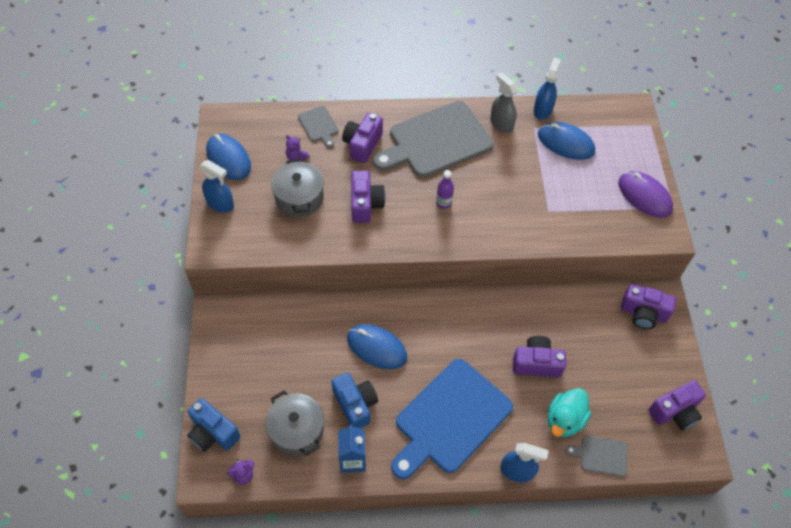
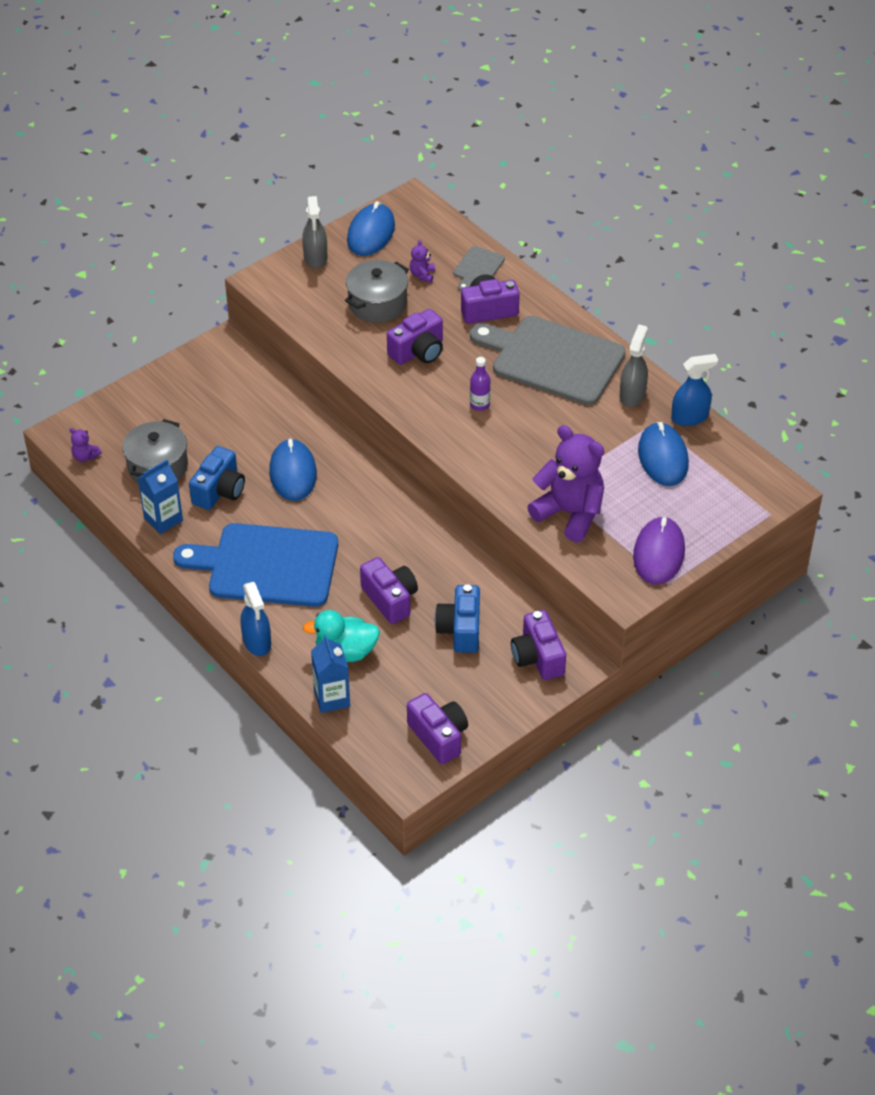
camera: 55 degrees right, 10 degrees down
(213, 433) = (106, 414): blue camera -> blue camera (460, 629)
(220, 204) = (315, 258): blue spray bottle -> grey spray bottle
(578, 218) = (570, 513): none -> purple teddy bear
(600, 455) = (332, 698): grey cutting board -> blue carton
(675, 412) = (438, 736): purple camera -> purple camera turned 150 degrees counterclockwise

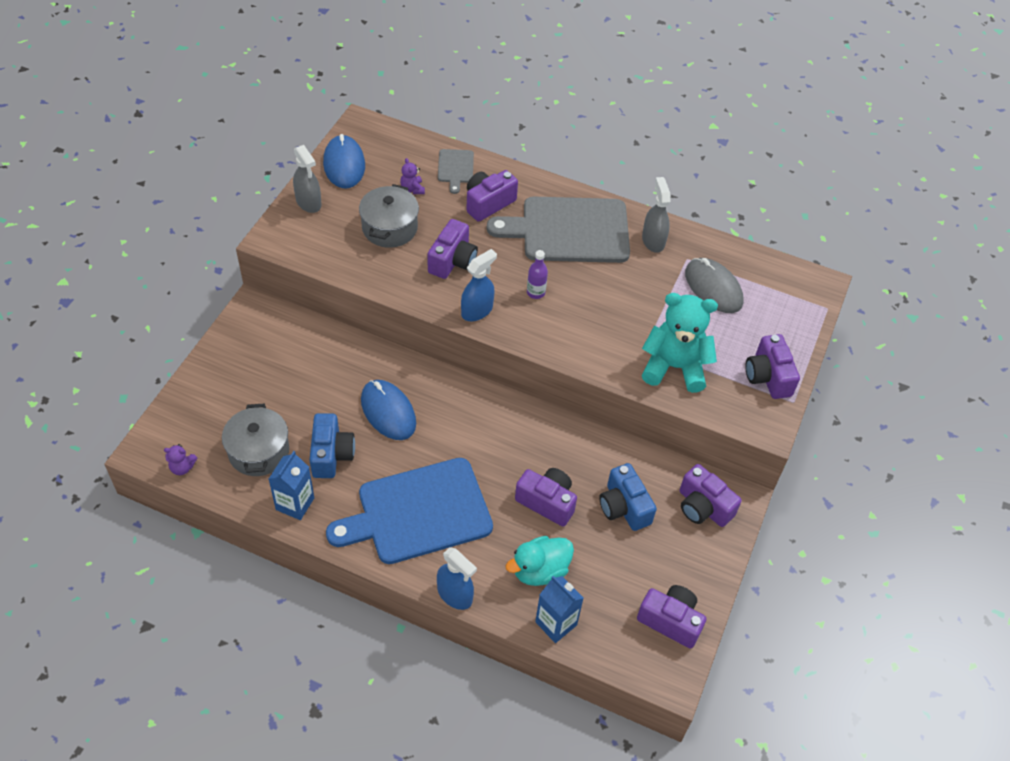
camera: 30 degrees left, 5 degrees up
(570, 513) = (674, 367): purple teddy bear -> turquoise teddy bear
(659, 553) = (768, 377): purple mouse -> purple camera
(663, 457) = (713, 288): blue mouse -> grey mouse
(690, 417) = (710, 245): blue spray bottle -> blue spray bottle (477, 310)

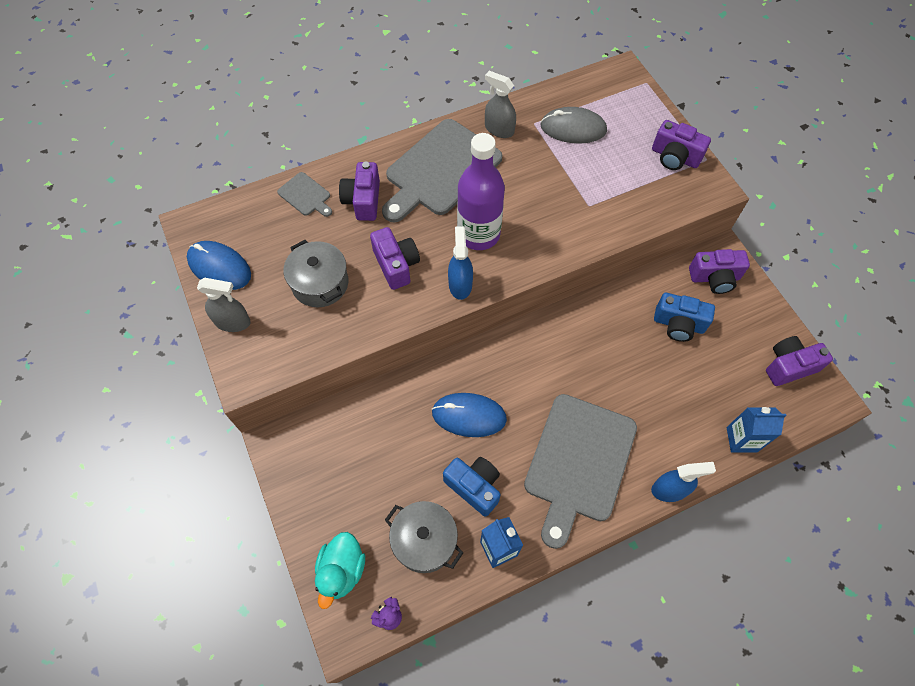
camera: 45 degrees left, 10 degrees up
(412, 189) = (296, 239): purple teddy bear -> none
(418, 512) = (578, 462): blue cutting board -> grey cutting board
(535, 292) = (478, 234): purple bottle -> purple bottle, size x2.37
(540, 570) = (691, 417): turquoise duck -> turquoise duck (342, 570)
(547, 502) = (637, 369): purple camera -> none
(674, 367) = (621, 202): turquoise teddy bear -> none

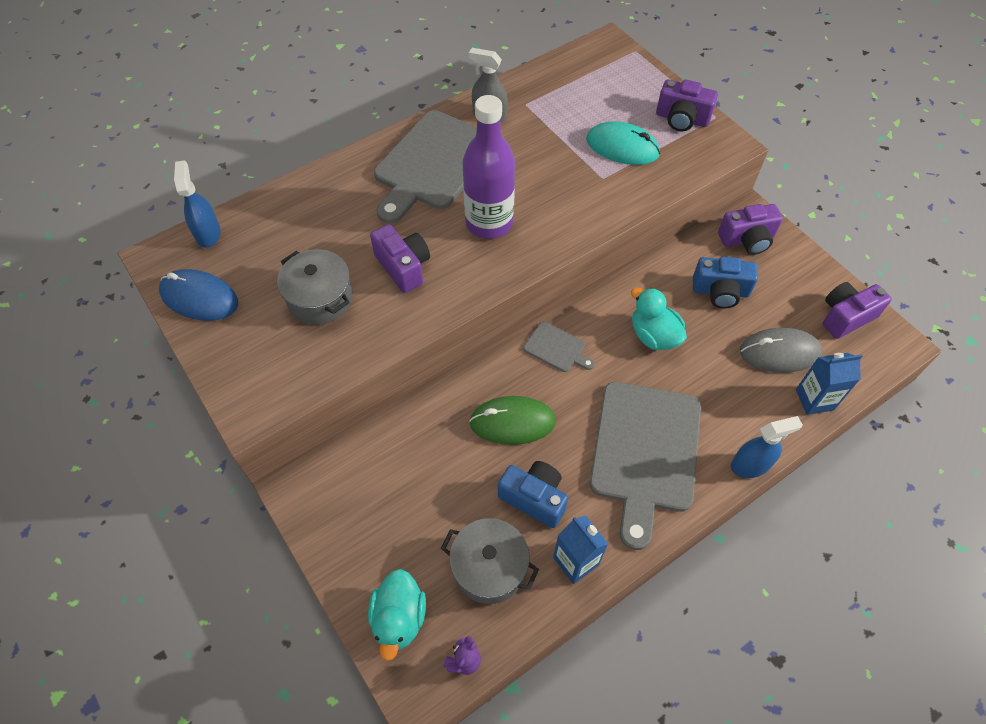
camera: 10 degrees left, 5 degrees down
(233, 322) = (225, 354): grey spray bottle -> none
(306, 195) = (287, 209): grey cutting board -> grey cutting board (557, 348)
(363, 200) = (353, 205): purple camera -> none
(460, 284) = (479, 277): blue spray bottle -> blue spray bottle (208, 233)
(469, 416) = (512, 422): blue mouse -> green mouse
(573, 128) = (568, 104): grey mouse -> grey mouse (779, 352)
(609, 356) = (653, 335): none -> turquoise duck
(613, 178) = (622, 147): none -> turquoise mouse

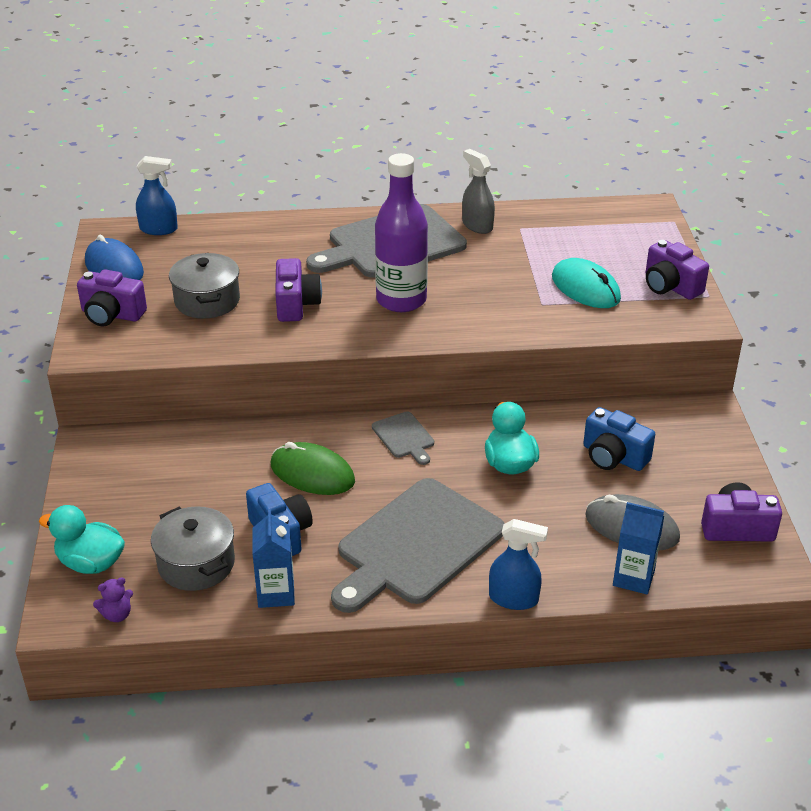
camera: 30 degrees right, 20 degrees down
(208, 233) = (159, 229): blue spray bottle -> blue spray bottle turned 75 degrees clockwise
(399, 618) = (91, 563): turquoise duck -> turquoise duck turned 75 degrees clockwise
(747, 239) = (684, 427): purple camera -> purple camera (112, 314)

